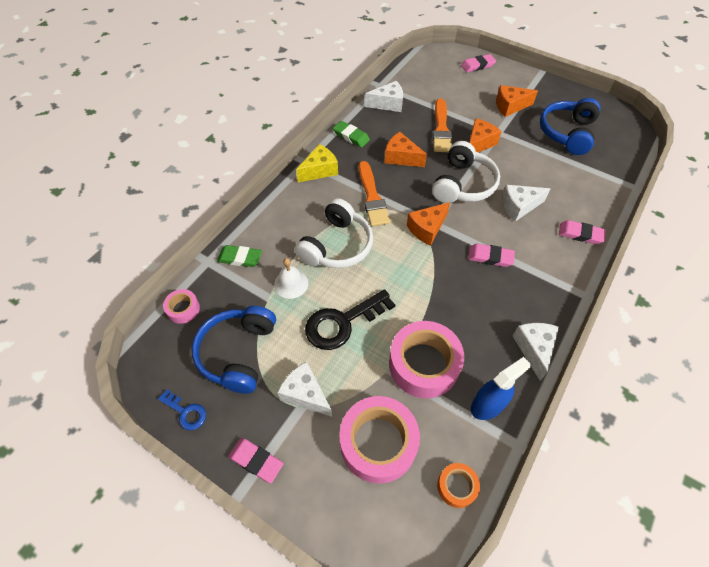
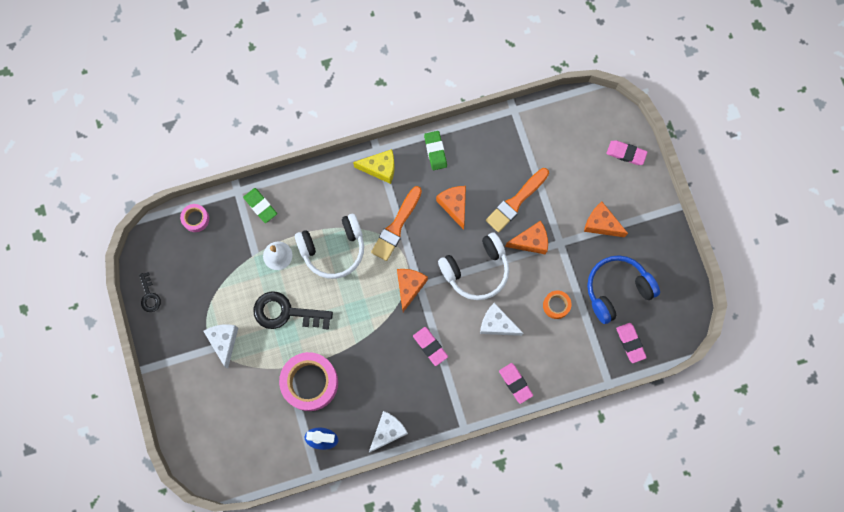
camera: 40 degrees right, 20 degrees up
(186, 412) = (149, 296): blue key -> black key
(238, 353) = (206, 280): blue headphones -> none
(256, 461) = (166, 358): pink eraser -> pink eraser (630, 343)
(378, 443) = (240, 405): pink tape -> none
(388, 104) = (499, 138): white cheese -> none
(427, 229) = (409, 287): orange cheese -> orange cheese turned 105 degrees clockwise
(457, 486) = (260, 465): orange tape -> orange tape (556, 305)

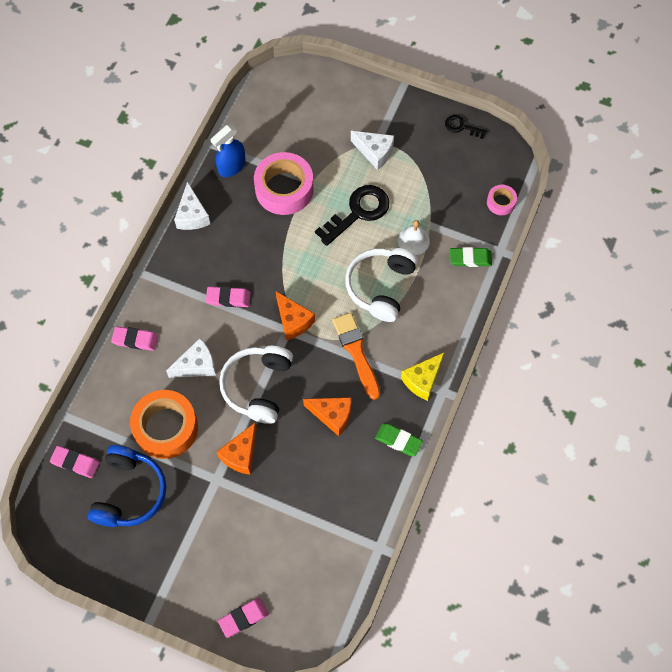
camera: 130 degrees right, 10 degrees down
(516, 202) = (288, 472): orange brush -> none
(556, 305) = (166, 428): orange tape -> orange tape, size x2.04
(601, 224) = (199, 532): orange cheese -> none

